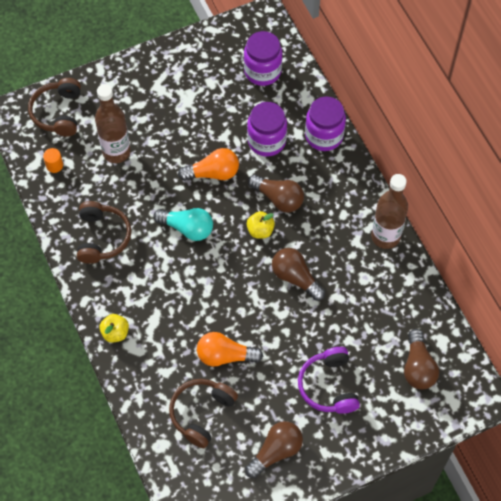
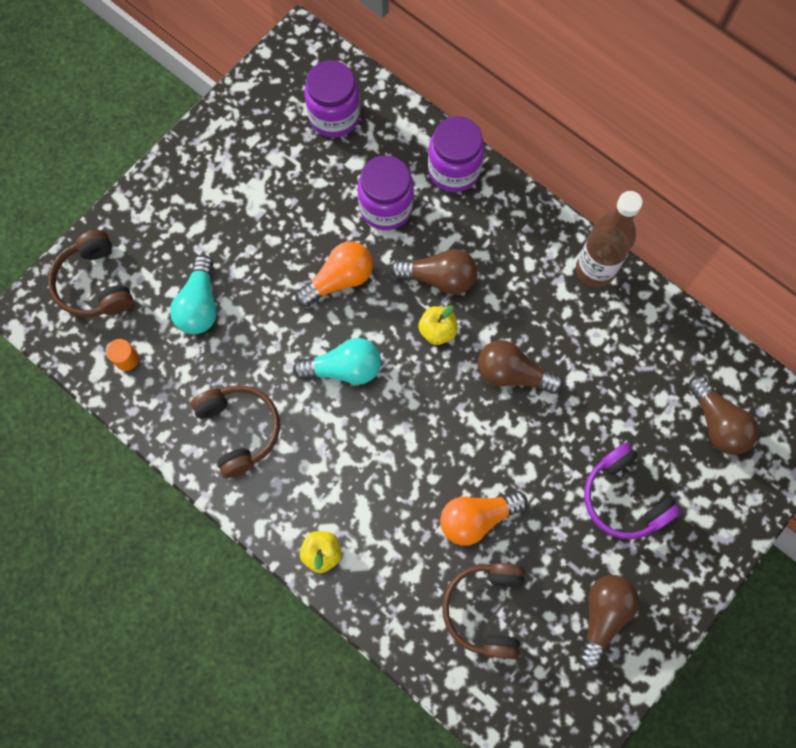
camera: 25 degrees left, 10 degrees up
(116, 152) = (200, 305): brown bottle -> turquoise light bulb

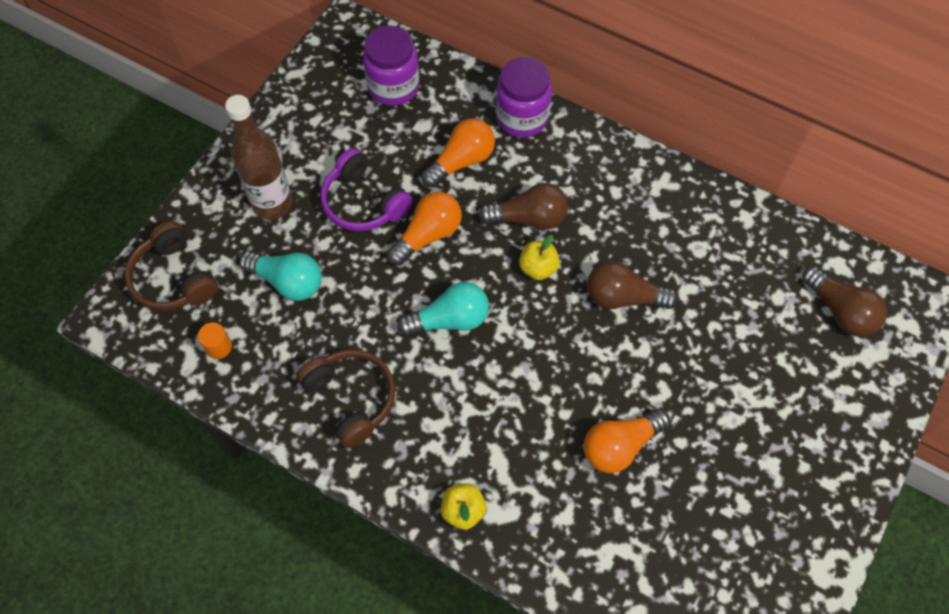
camera: 10 degrees left, 10 degrees down
(200, 305) = (288, 282): turquoise light bulb -> turquoise light bulb turned 60 degrees counterclockwise
(386, 207) = (461, 161): purple jar -> orange light bulb
(486, 609) = (651, 539): brown headphones -> none
(594, 270) = (681, 188): brown bottle -> brown bottle (272, 204)
(603, 616) = (775, 523): brown light bulb -> none
(624, 498) = (766, 399): purple headphones -> purple headphones (364, 202)

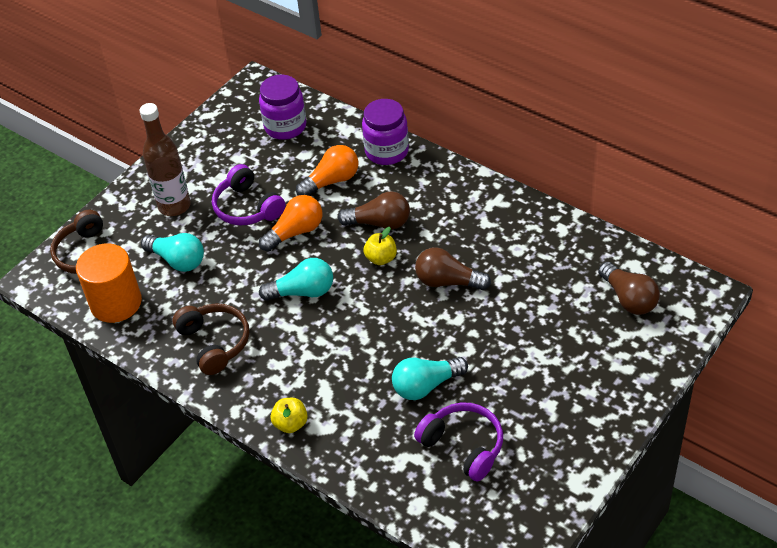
camera: 10 degrees right, 15 degrees down
(218, 347) = (116, 303): orange cylinder -> orange cylinder, size x2.44
(620, 446) = (426, 386): orange light bulb -> turquoise light bulb
(678, 529) = (463, 446): none -> purple headphones

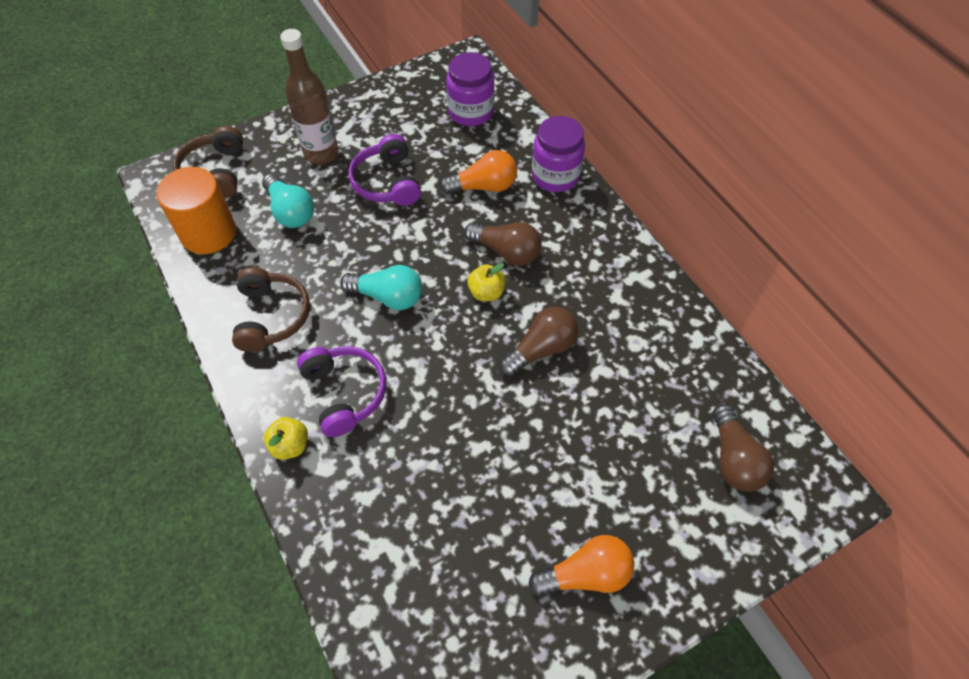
camera: 20 degrees right, 10 degrees up
(295, 232) = (418, 227): orange light bulb -> orange light bulb (586, 574)
(426, 386) = (452, 465): turquoise light bulb -> none
(447, 281) = (541, 349): brown light bulb -> brown light bulb turned 105 degrees clockwise
(463, 446) = (453, 562): purple headphones -> purple headphones (344, 393)

